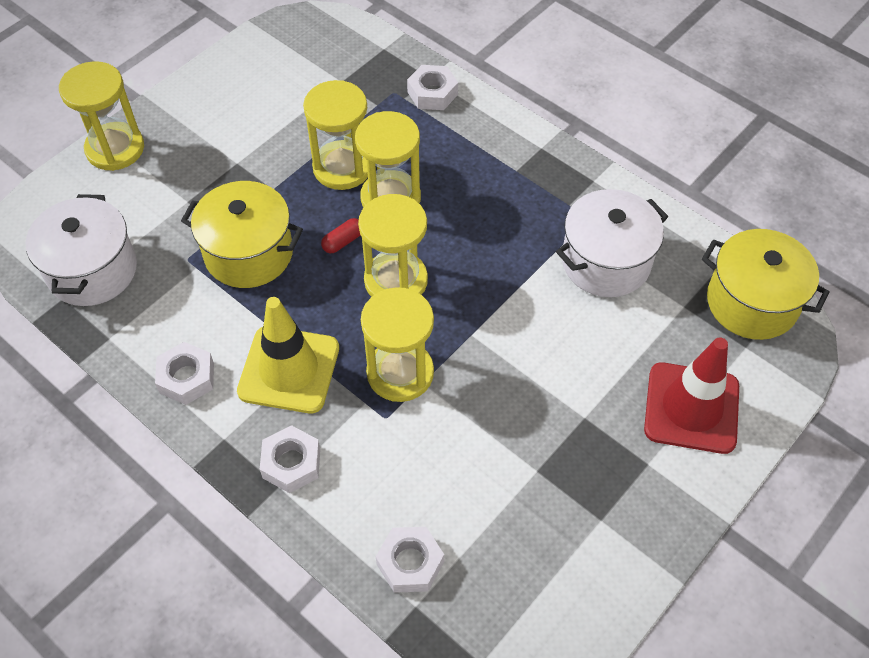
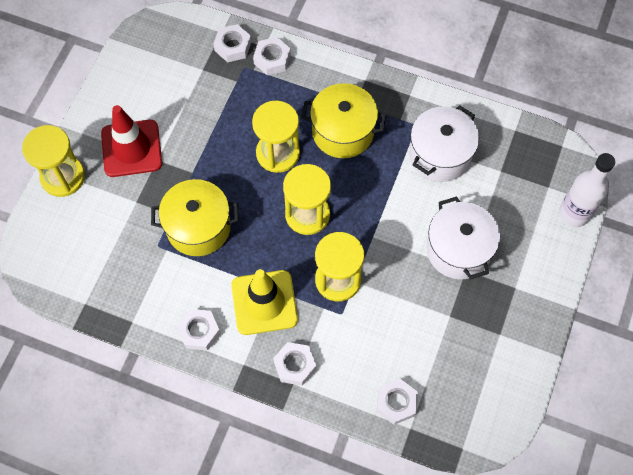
camera: 20 degrees left, 10 degrees up
(92, 270) = (95, 276): white pot -> white pot (458, 249)
(342, 168) = (234, 140): yellow hourglass -> none
(343, 241) = (259, 197): red capsule -> none
(390, 67) = (232, 46): none -> white nut
(691, 408) = (529, 241): red traffic cone -> red traffic cone (131, 148)
(752, 302) = (542, 154): yellow pot -> yellow pot (343, 132)
(772, 392) = (574, 213): none -> white bottle

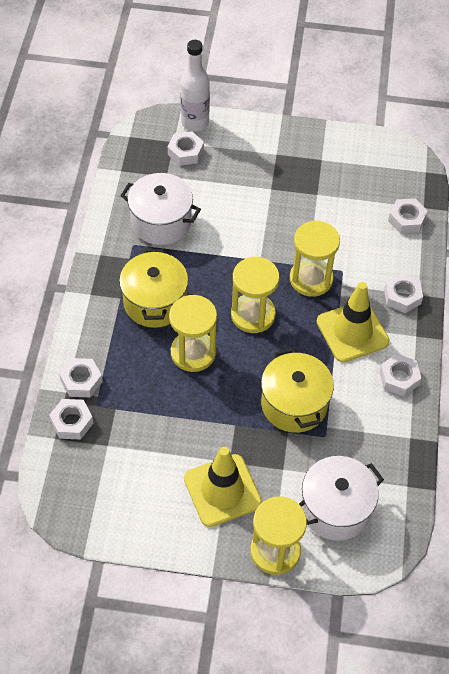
camera: 105 degrees left, 10 degrees down
(131, 148) = (222, 490): red traffic cone -> yellow traffic cone
(458, 249) = (253, 196): white pot -> white pot (335, 508)
(531, 196) = (186, 152): none -> white nut

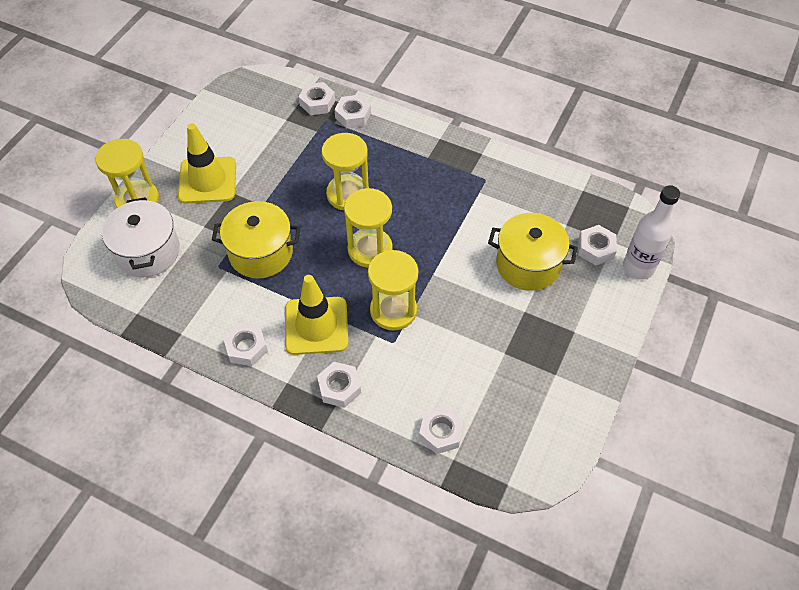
camera: 110 degrees right, 0 degrees up
(155, 302) = (413, 180): yellow pot -> yellow pot (528, 264)
(161, 222) = (507, 206): white pot -> none

